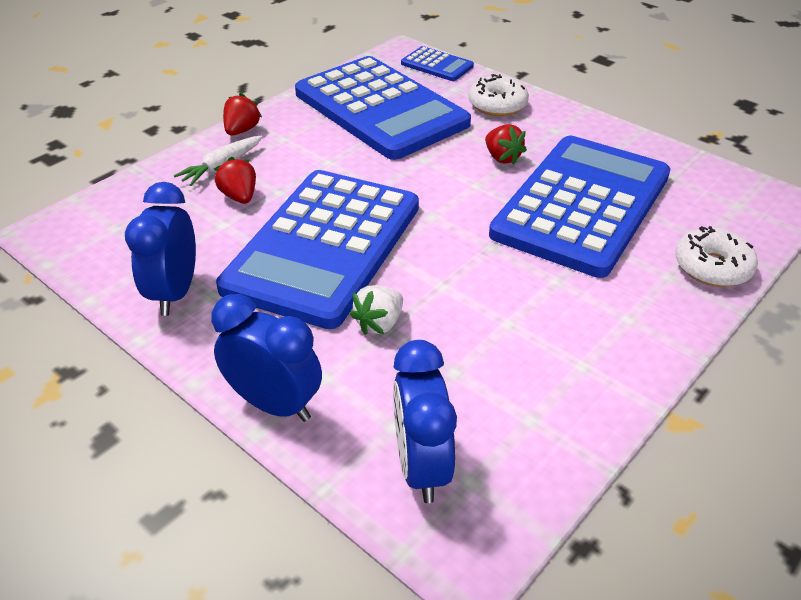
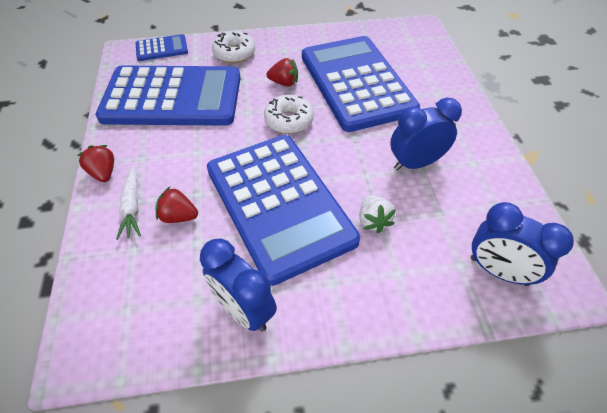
camera: 50 degrees left, 10 degrees up
(274, 404) = (400, 312): blue clock -> blue clock (415, 163)
(712, 267) = (444, 76): white donut -> white donut (289, 120)

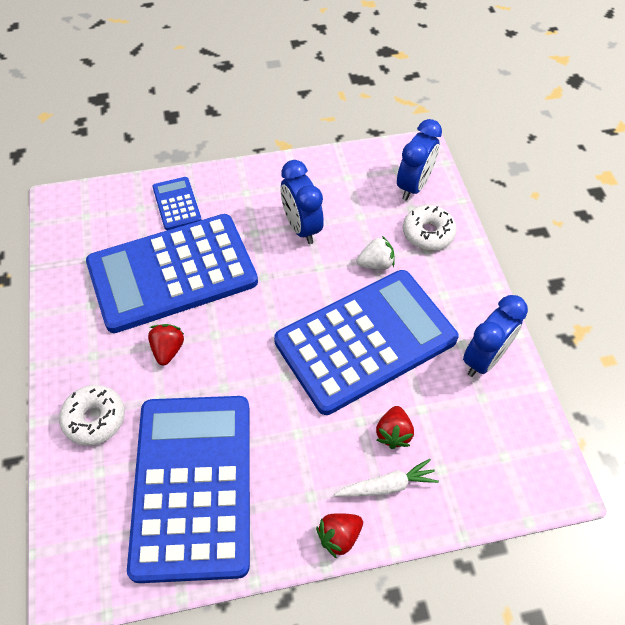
camera: 95 degrees left, 5 degrees up
(162, 48) = (69, 530): blue calculator -> blue calculator (177, 204)
(289, 120) = (239, 340): white donut -> white donut (428, 233)

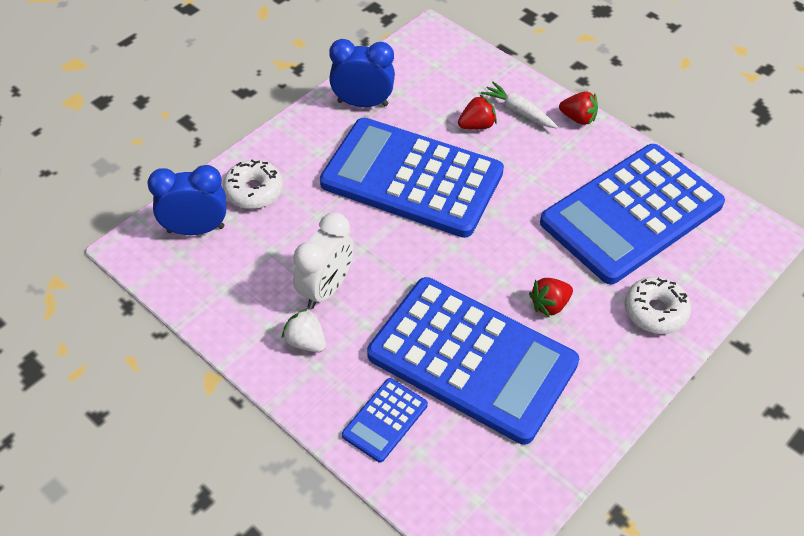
camera: 125 degrees left, 5 degrees down
(301, 227) = (326, 289): blue clock -> white clock
(375, 264) = (323, 210): white strawberry -> white strawberry (306, 342)

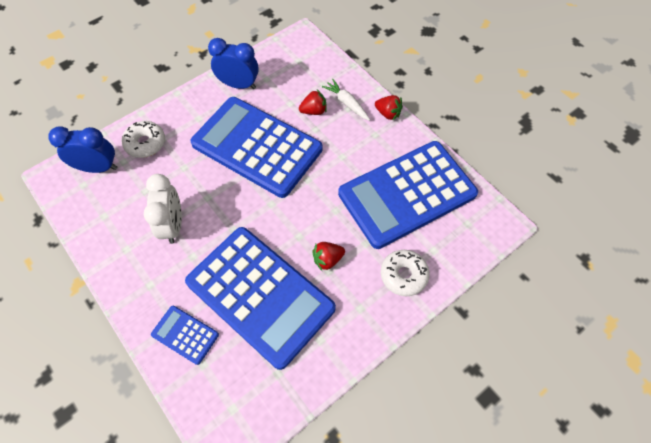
camera: 10 degrees right, 10 degrees up
(306, 342) = (148, 265): white strawberry -> none
(326, 289) = (173, 225): white clock -> white clock turned 45 degrees counterclockwise
(385, 420) = (185, 334): blue calculator -> blue calculator turned 75 degrees clockwise

